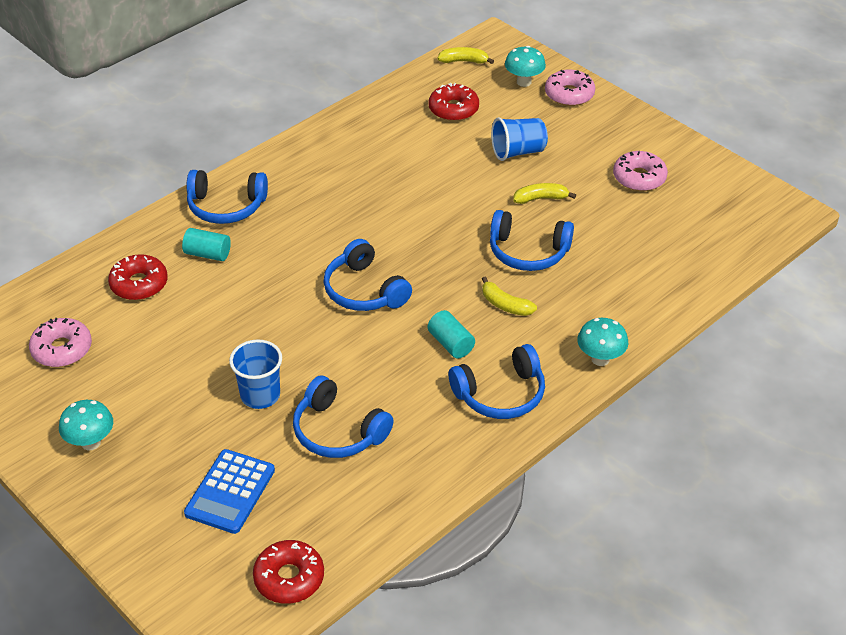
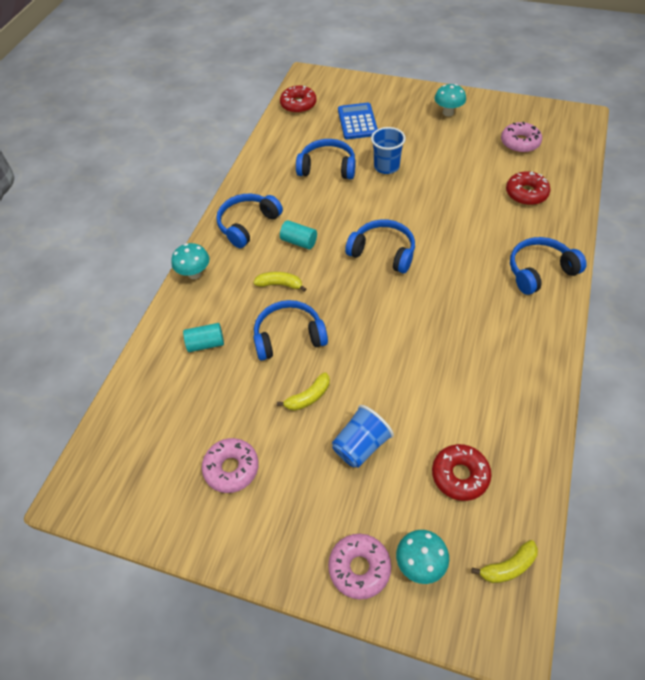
camera: 155 degrees right, 10 degrees up
(207, 254) = (509, 231): turquoise cylinder -> turquoise cylinder (206, 343)

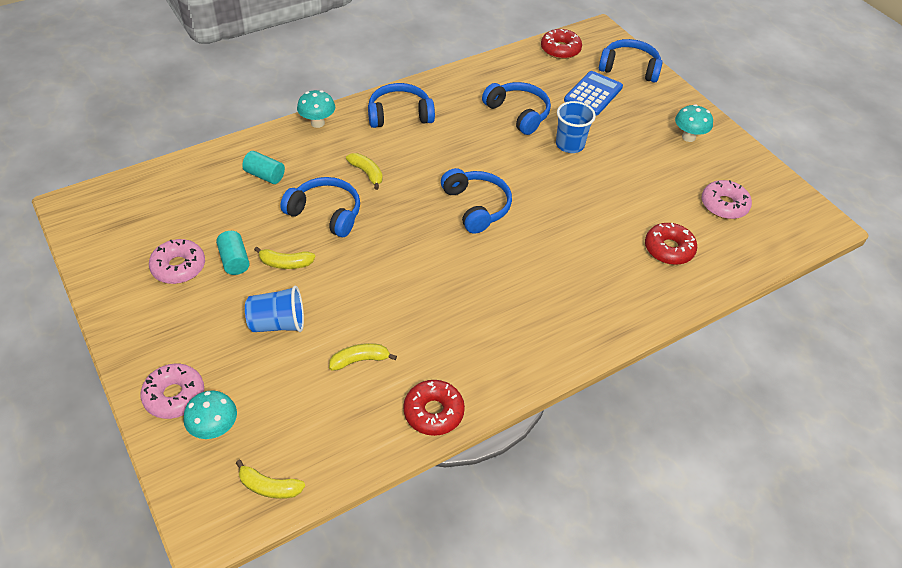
camera: 35 degrees right, 5 degrees down
(299, 242) = (421, 153): turquoise cylinder -> turquoise cylinder (234, 260)
(448, 422) = (360, 360): none -> yellow banana
(460, 475) = (318, 401): red donut -> red donut (433, 412)
(540, 271) = (591, 316): blue headphones -> blue headphones (629, 68)

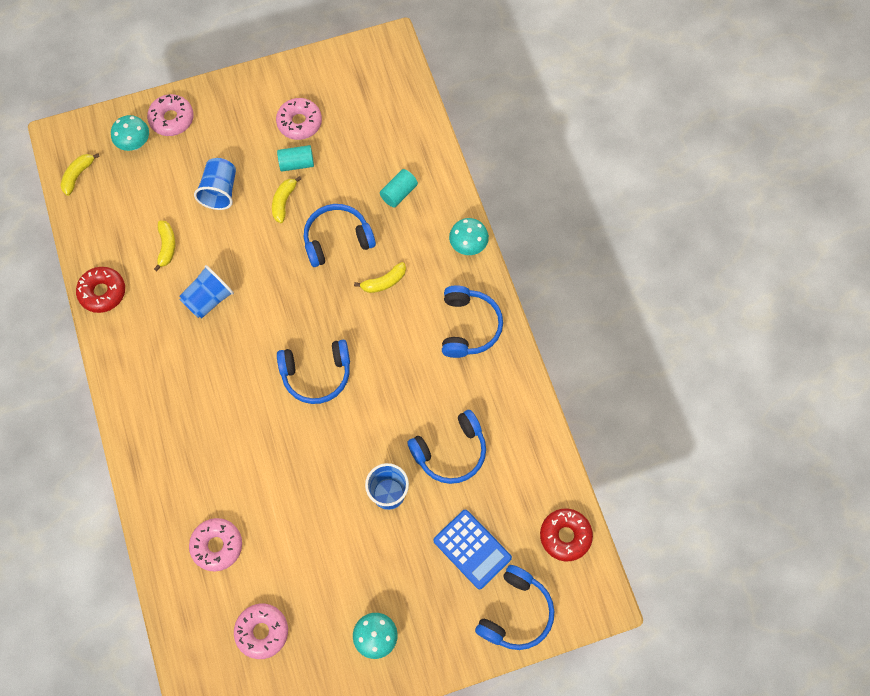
camera: 105 degrees right, 20 degrees up
(326, 213) = (337, 239): blue headphones -> blue headphones turned 150 degrees counterclockwise
(418, 306) = (209, 299): none -> blue cup
(669, 249) = (217, 546): red donut -> pink donut

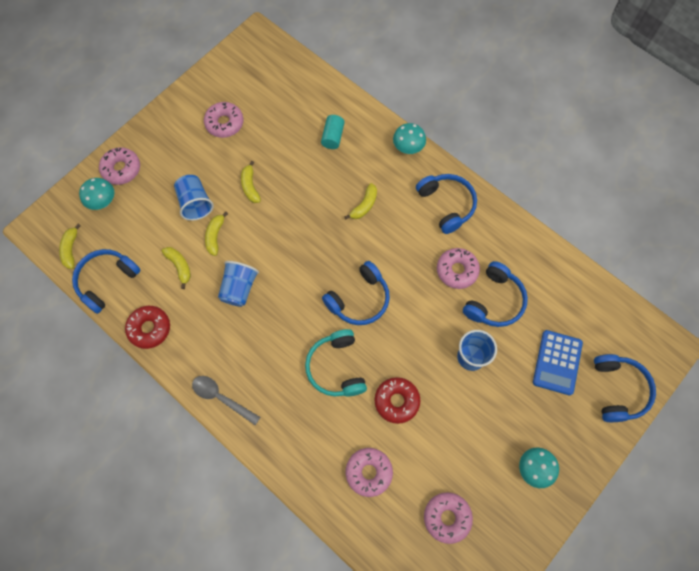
camera: 30 degrees left, 0 degrees up
(127, 395) = (221, 398): none -> grey spoon
(219, 234) = (215, 236): none -> yellow banana
(251, 429) = (336, 368): none -> turquoise headphones
(296, 163) = (242, 153): turquoise cylinder -> none
(337, 239) = (309, 193): blue headphones -> blue headphones (107, 281)
(433, 399) = (457, 270): none -> pink donut
(472, 549) = (557, 362): blue calculator -> blue calculator turned 90 degrees clockwise
(565, 536) = (613, 315): red donut -> red donut (396, 401)

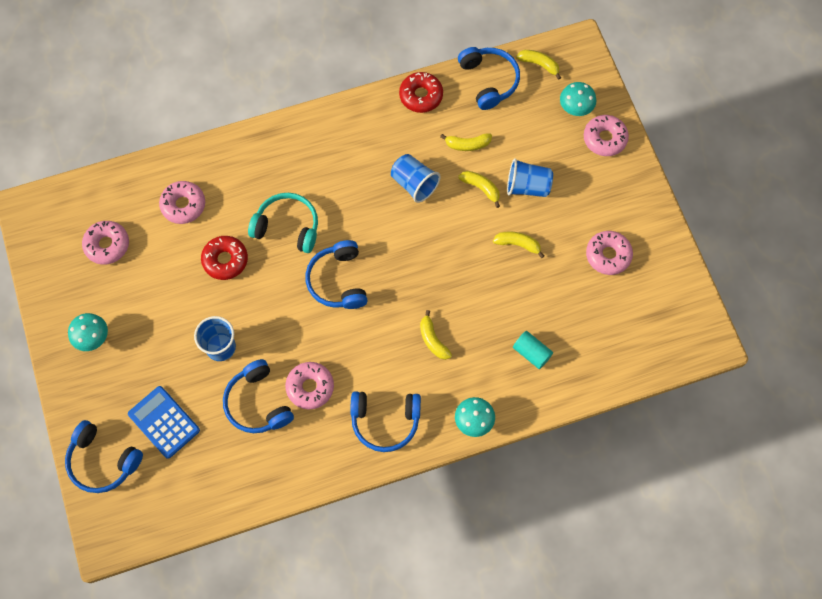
camera: 120 degrees right, 0 degrees up
(221, 398) = (322, 124): grey spoon -> none

